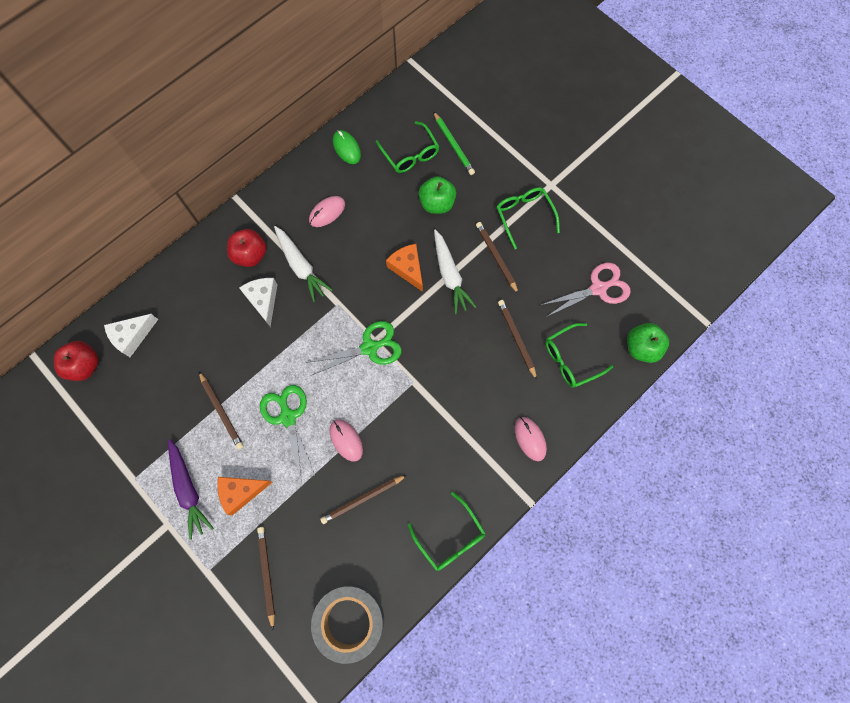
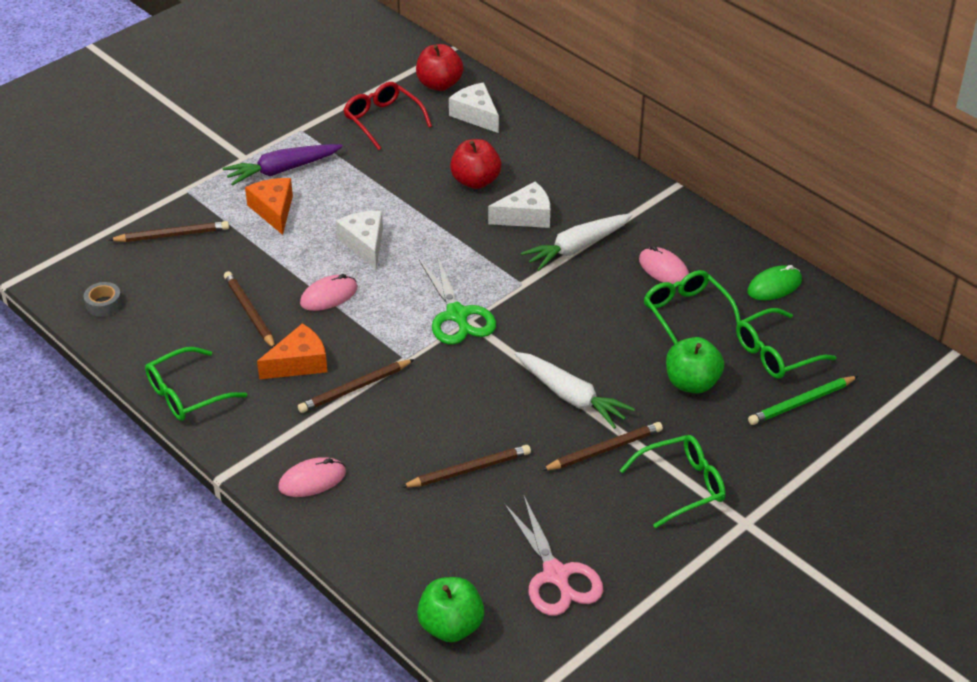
camera: 90 degrees right, 30 degrees down
(129, 410) = (383, 120): none -> red glasses
(221, 411) = (376, 189): brown pencil -> brown pencil (355, 388)
(250, 255) = (591, 202): red apple -> red apple (475, 181)
(288, 417) = (364, 244): green scissors -> white cheese
(349, 620) = (104, 304): grey tape -> grey tape, size x0.42
(407, 268) = (580, 351): orange cheese -> orange cheese (299, 363)
(450, 275) = (571, 397): white carrot -> white carrot turned 120 degrees counterclockwise
(571, 359) = (433, 533): green glasses -> green glasses (686, 313)

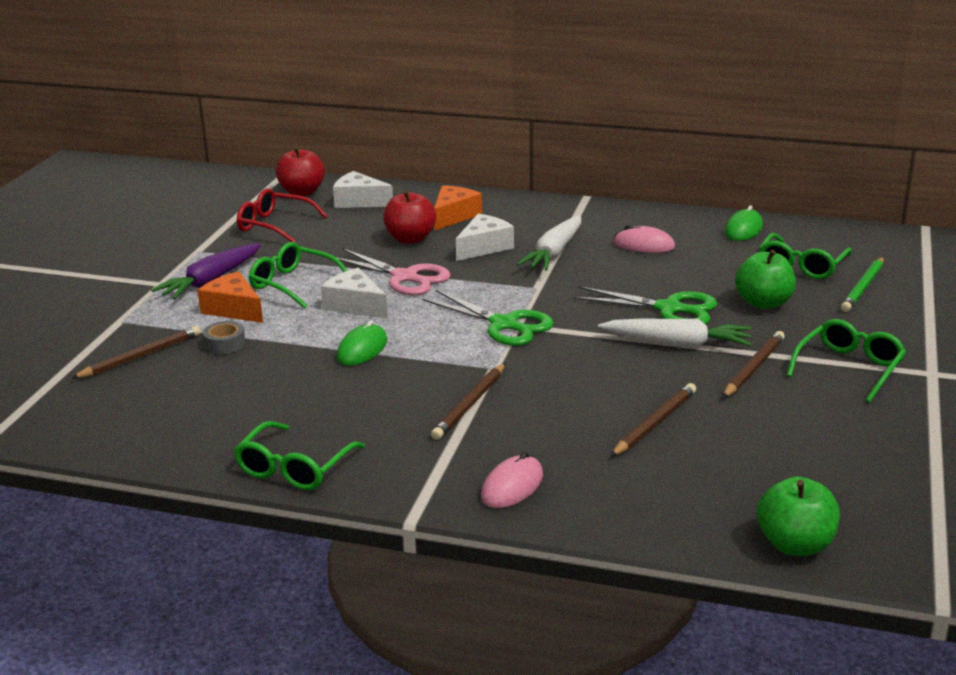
camera: 30 degrees left, 15 degrees down
(104, 304) = (116, 430): grey tape -> grey tape (225, 344)
(249, 312) = (292, 385): brown pencil -> none
(299, 363) = (389, 405): orange cheese -> orange cheese (453, 216)
(329, 296) = (362, 349): pink mouse -> green mouse
(556, 575) = (834, 467): pink scissors -> pink scissors (405, 277)
(606, 355) = (669, 309): none -> green scissors
(686, 313) = (699, 264): green glasses -> green glasses (293, 284)

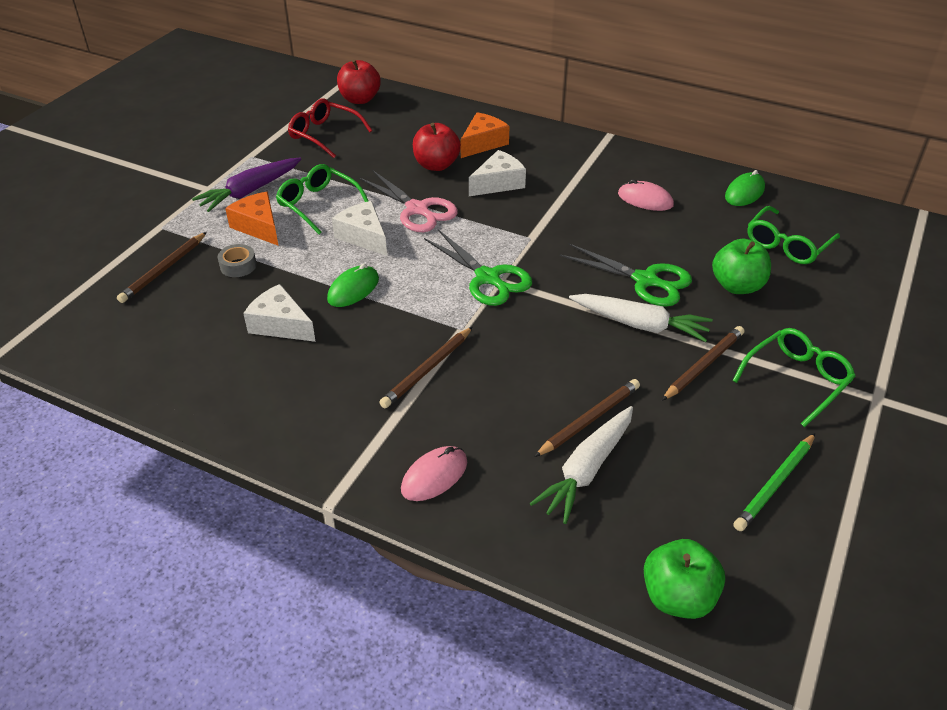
camera: 10 degrees right, 15 degrees up
(141, 356) = (164, 270): brown pencil -> brown pencil turned 150 degrees clockwise
(294, 468) = (250, 421): green glasses -> none
(359, 201) = (405, 116): white cheese -> white cheese (280, 325)
(554, 253) = (559, 198): white carrot -> white carrot (586, 470)
(863, 287) = (840, 279): green pencil -> green pencil (775, 484)

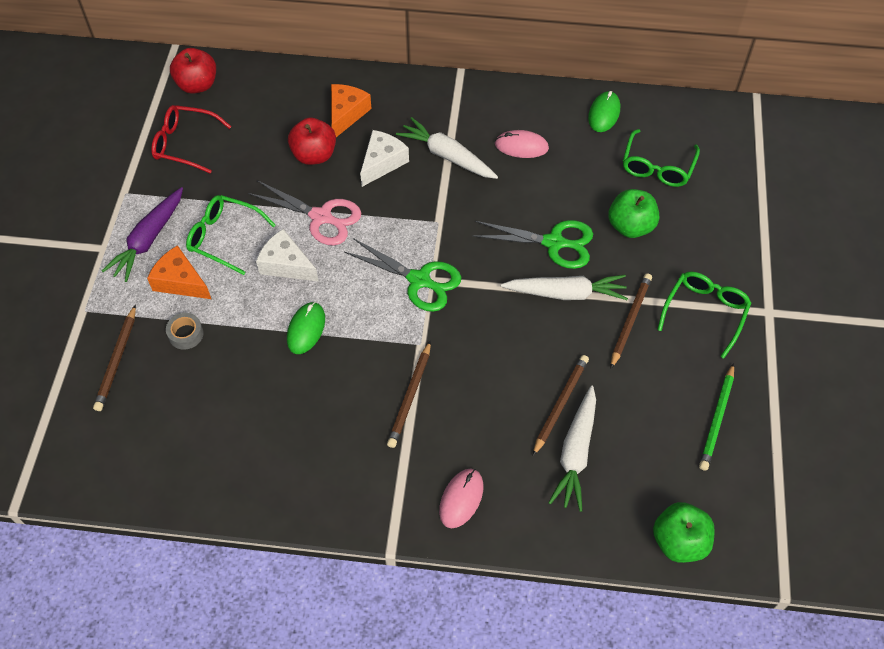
camera: 20 degrees left, 15 degrees up
(280, 325) = (260, 389): white cheese -> none
(565, 191) = (447, 156): none -> white carrot

